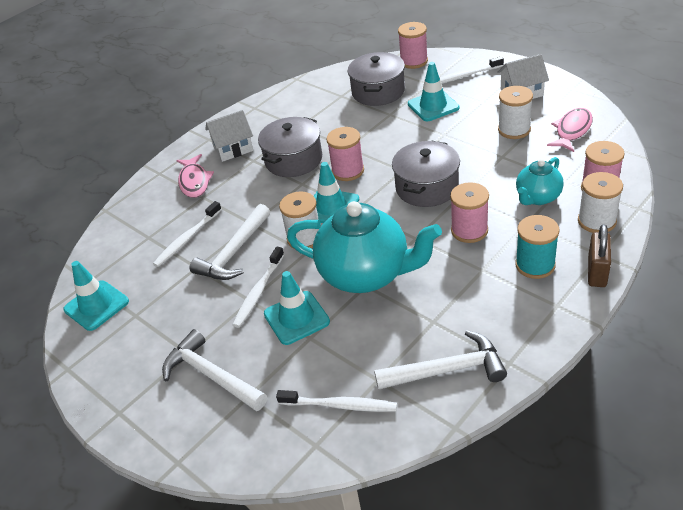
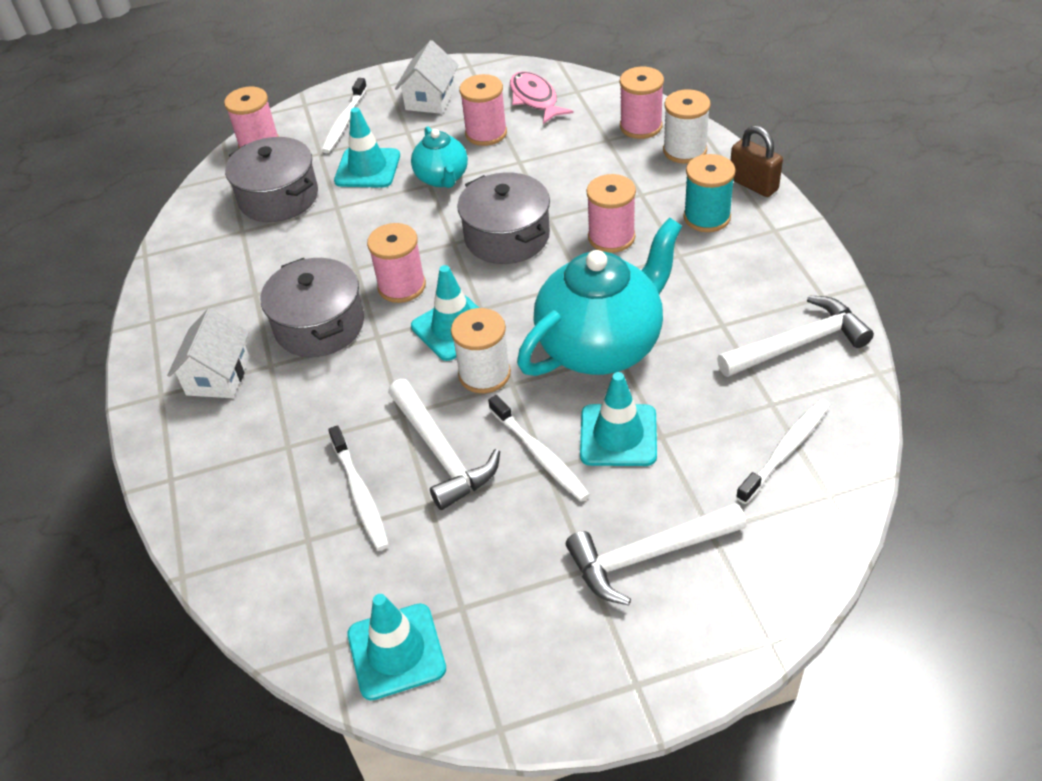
camera: 60 degrees left, 5 degrees up
(194, 182) = (242, 444): pink fish -> none
(447, 370) = (799, 343): white hammer -> white hammer turned 45 degrees clockwise
(514, 130) = (486, 133): white spool -> pink spool
(537, 197) = (611, 169): turquoise teapot -> turquoise teapot (442, 178)

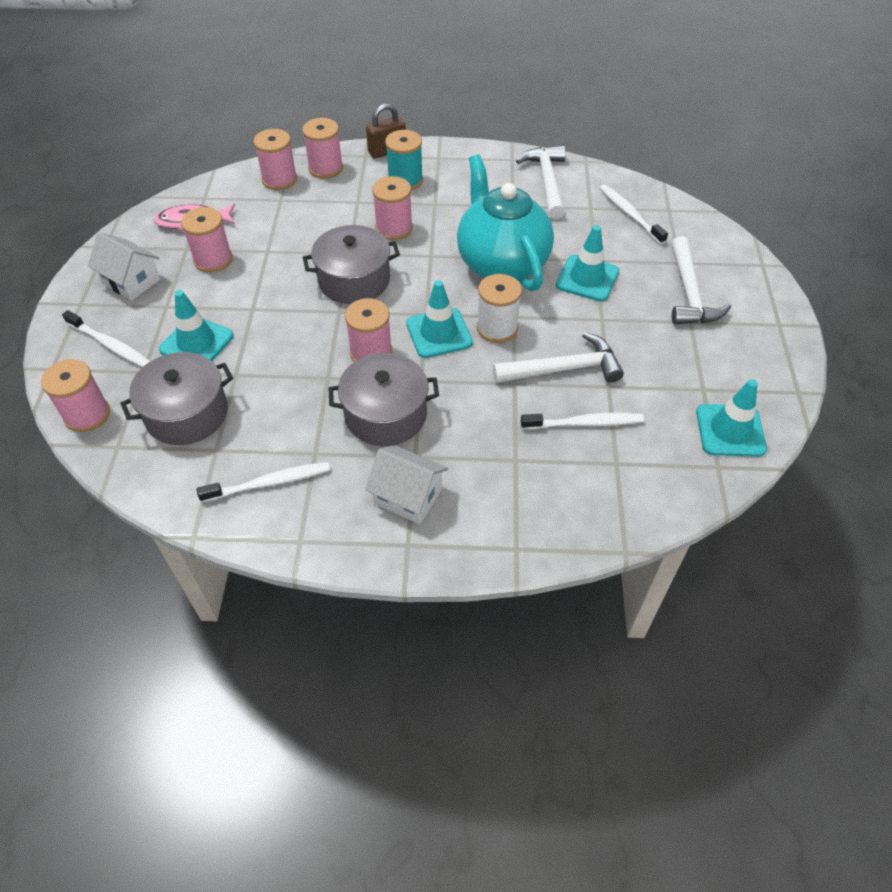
camera: 75 degrees left, 5 degrees up
(442, 178) = (251, 299): turquoise teapot -> none
(539, 454) = (587, 319): white toothbrush -> white toothbrush (268, 483)
(684, 150) = (325, 168): white spool -> pink spool

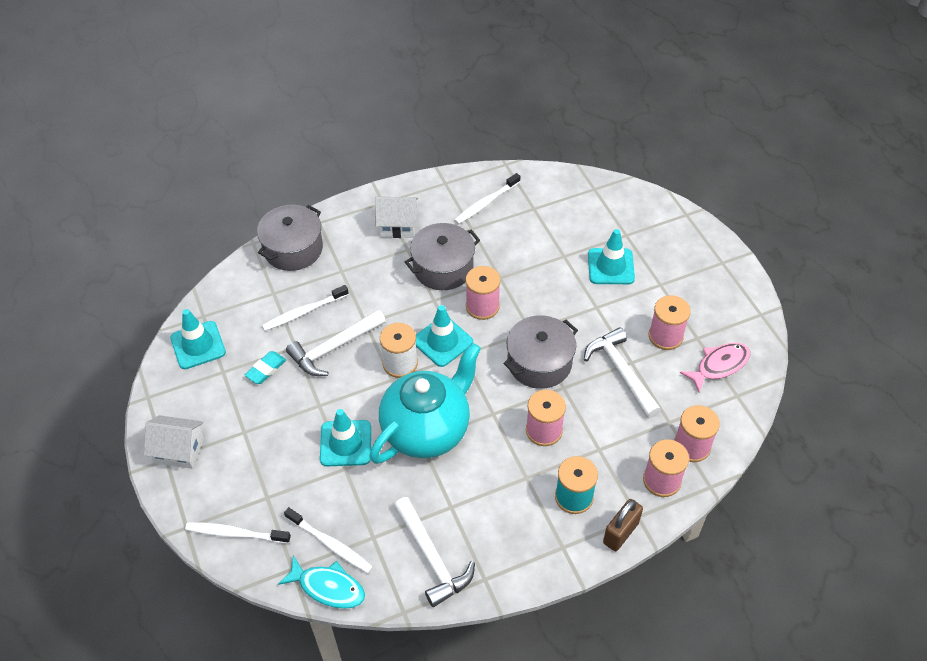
camera: 155 degrees right, 0 degrees up
(87, 415) = (631, 197): pink spool -> none
(110, 345) = (667, 243): white toothbrush -> white toothbrush (236, 533)
(131, 281) = (706, 293): white house -> white house (179, 450)
(187, 413) = (571, 221): grey pot -> grey pot (293, 249)
(501, 263) = (427, 429): turquoise teapot -> turquoise teapot turned 90 degrees counterclockwise
(641, 190) = (328, 587): none -> turquoise fish
(651, 374) = (266, 369): none -> turquoise eraser
(689, 293) = (250, 463): white hammer -> white hammer (621, 372)

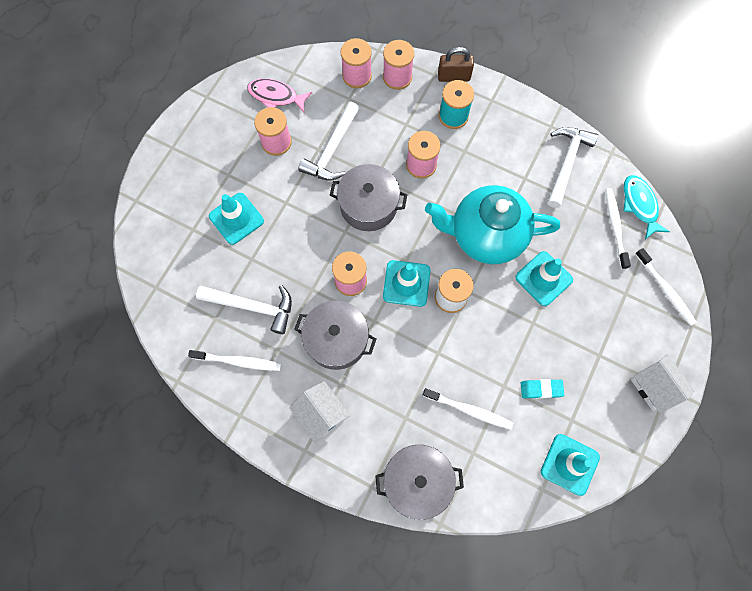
camera: 130 degrees left, 20 degrees up
(333, 348) = (480, 356): white hammer -> white hammer (253, 307)

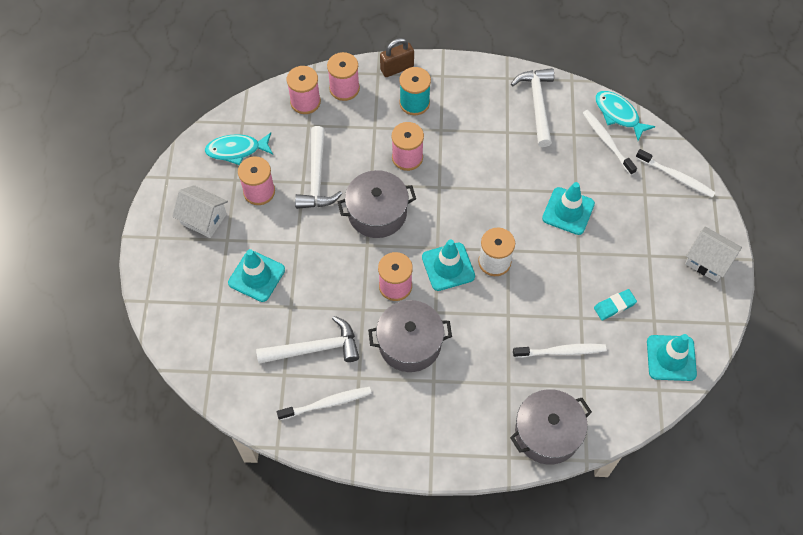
camera: 25 degrees left, 10 degrees down
(276, 96) = (236, 150): pink fish -> turquoise fish
(321, 414) = (430, 414): white house -> white house (203, 219)
(485, 235) = (498, 195): turquoise teapot -> none

